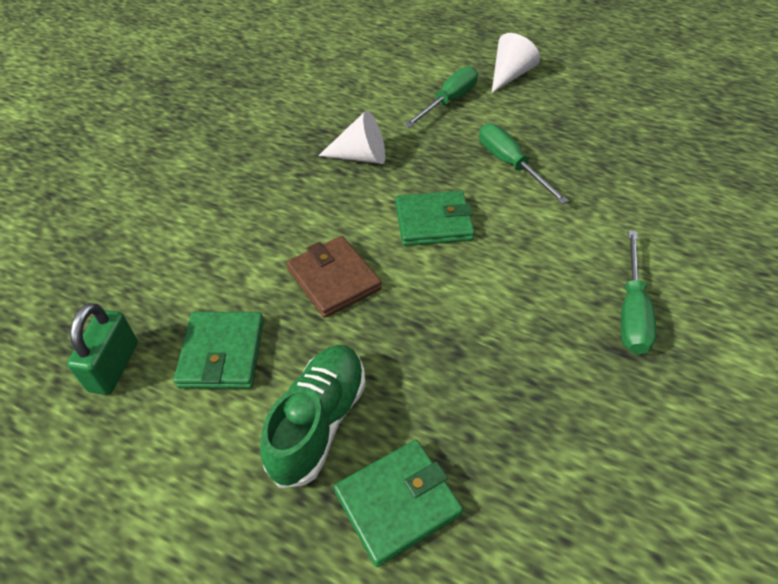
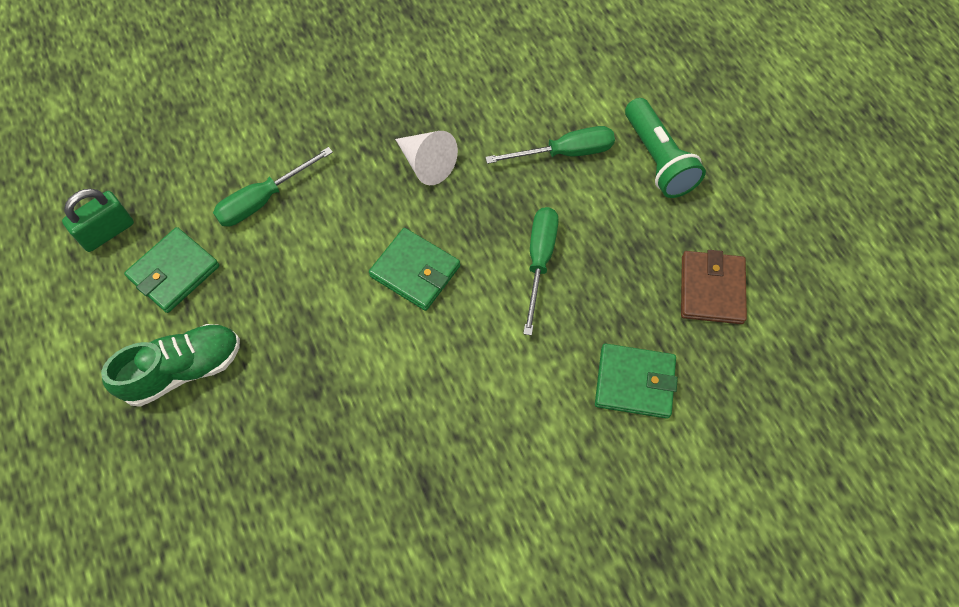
camera: 40 degrees right, 15 degrees up
(333, 279) = (294, 268): brown wallet -> brown wallet (711, 289)
(397, 503) = (176, 460): green wallet -> green wallet (634, 382)
(509, 75) = (658, 159): white cone -> green flashlight
(631, 310) = (473, 464): green screwdriver -> green screwdriver (263, 200)

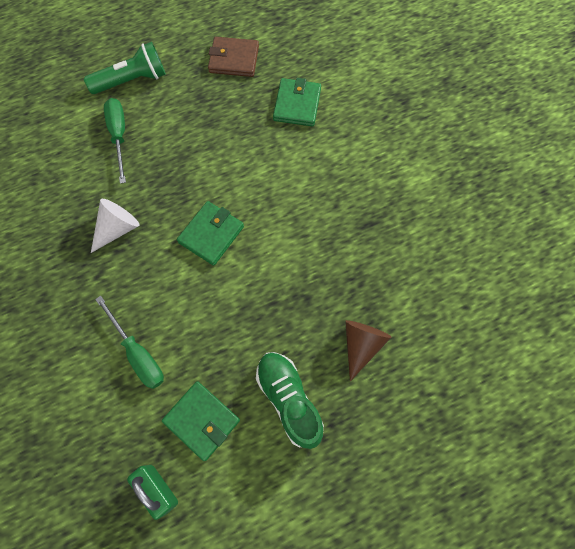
camera: 90 degrees left, 5 degrees up
(242, 464) = (361, 345): none -> brown cone
(539, 261) = (207, 154): green screwdriver -> none

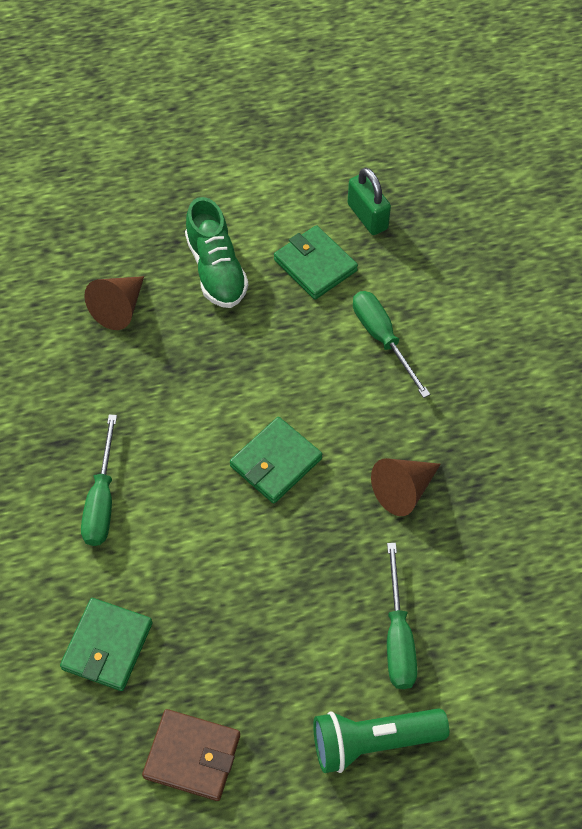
camera: 170 degrees left, 10 degrees down
(117, 229) = (403, 490): white cone -> brown cone
(327, 189) = (102, 499): none -> green screwdriver

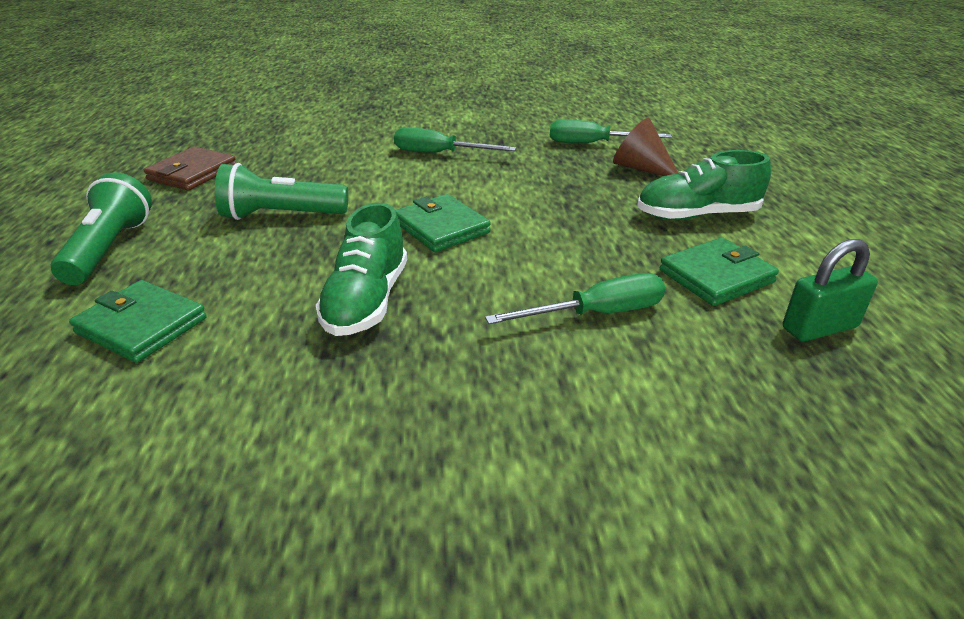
camera: 100 degrees right, 25 degrees down
(107, 646) = (310, 150): green wallet -> green wallet (141, 326)
(278, 611) = (281, 215): none -> green flashlight
(398, 636) = (197, 275): green screwdriver -> green screwdriver (593, 144)
(403, 490) = (366, 301): brown cone -> green shoe

